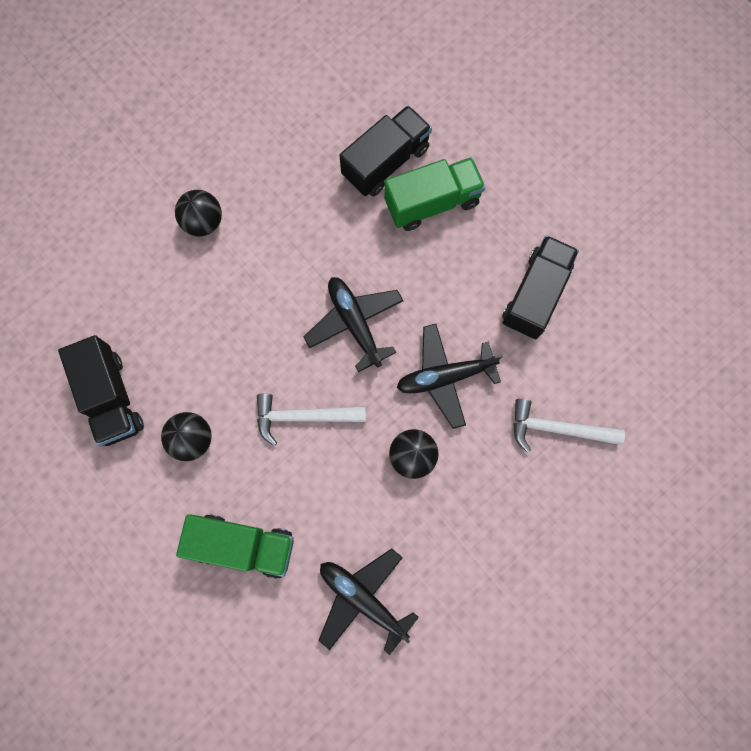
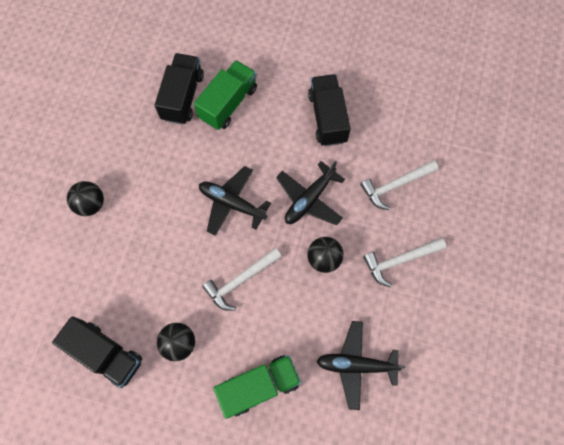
camera: 35 degrees left, 5 degrees down
(497, 518) = (399, 260): none -> white hammer

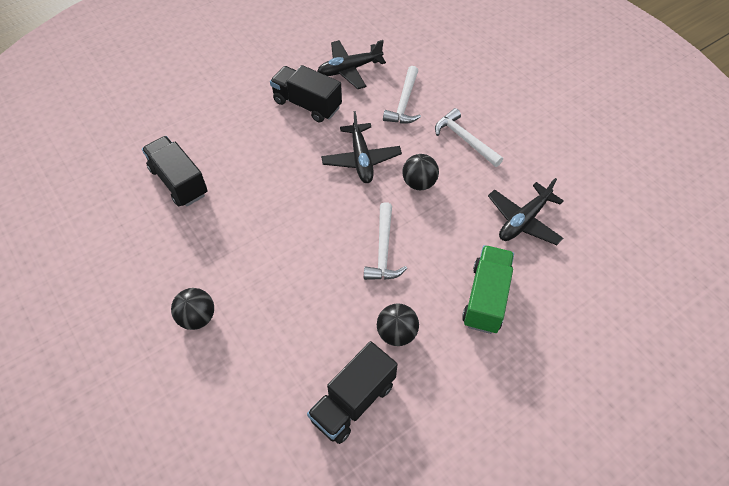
camera: 50 degrees left, 15 degrees down
(106, 354) = (353, 401): black truck -> black truck turned 150 degrees clockwise
(228, 103) = (222, 155): green truck -> none
(232, 203) = (311, 211): black plane -> black plane (349, 69)
(399, 260) = (465, 139): white hammer -> white hammer turned 120 degrees clockwise

